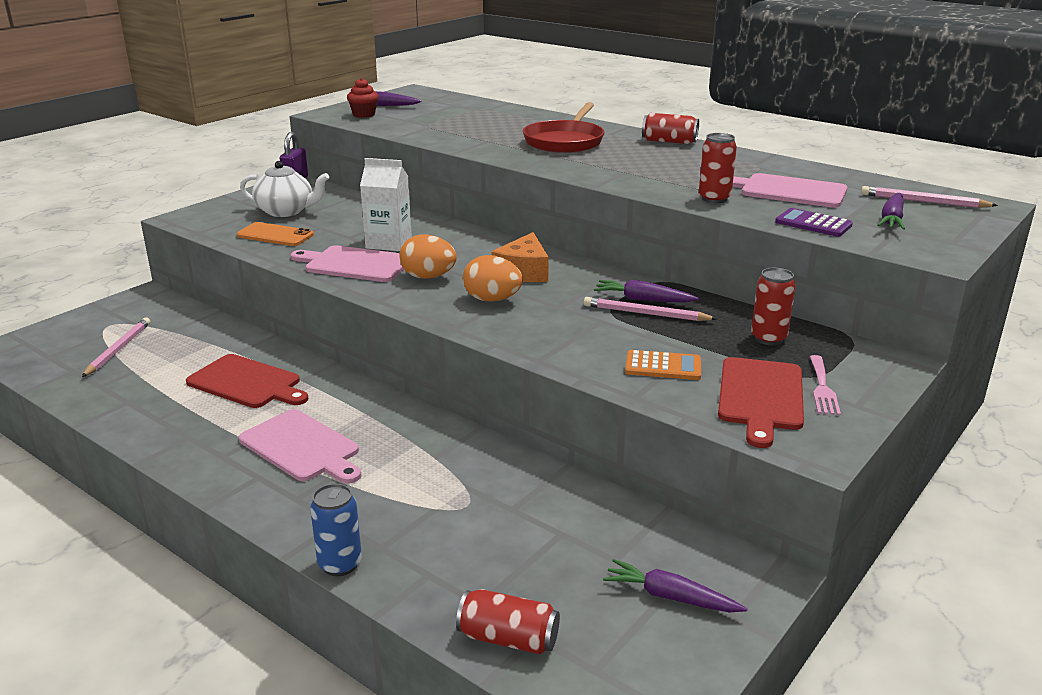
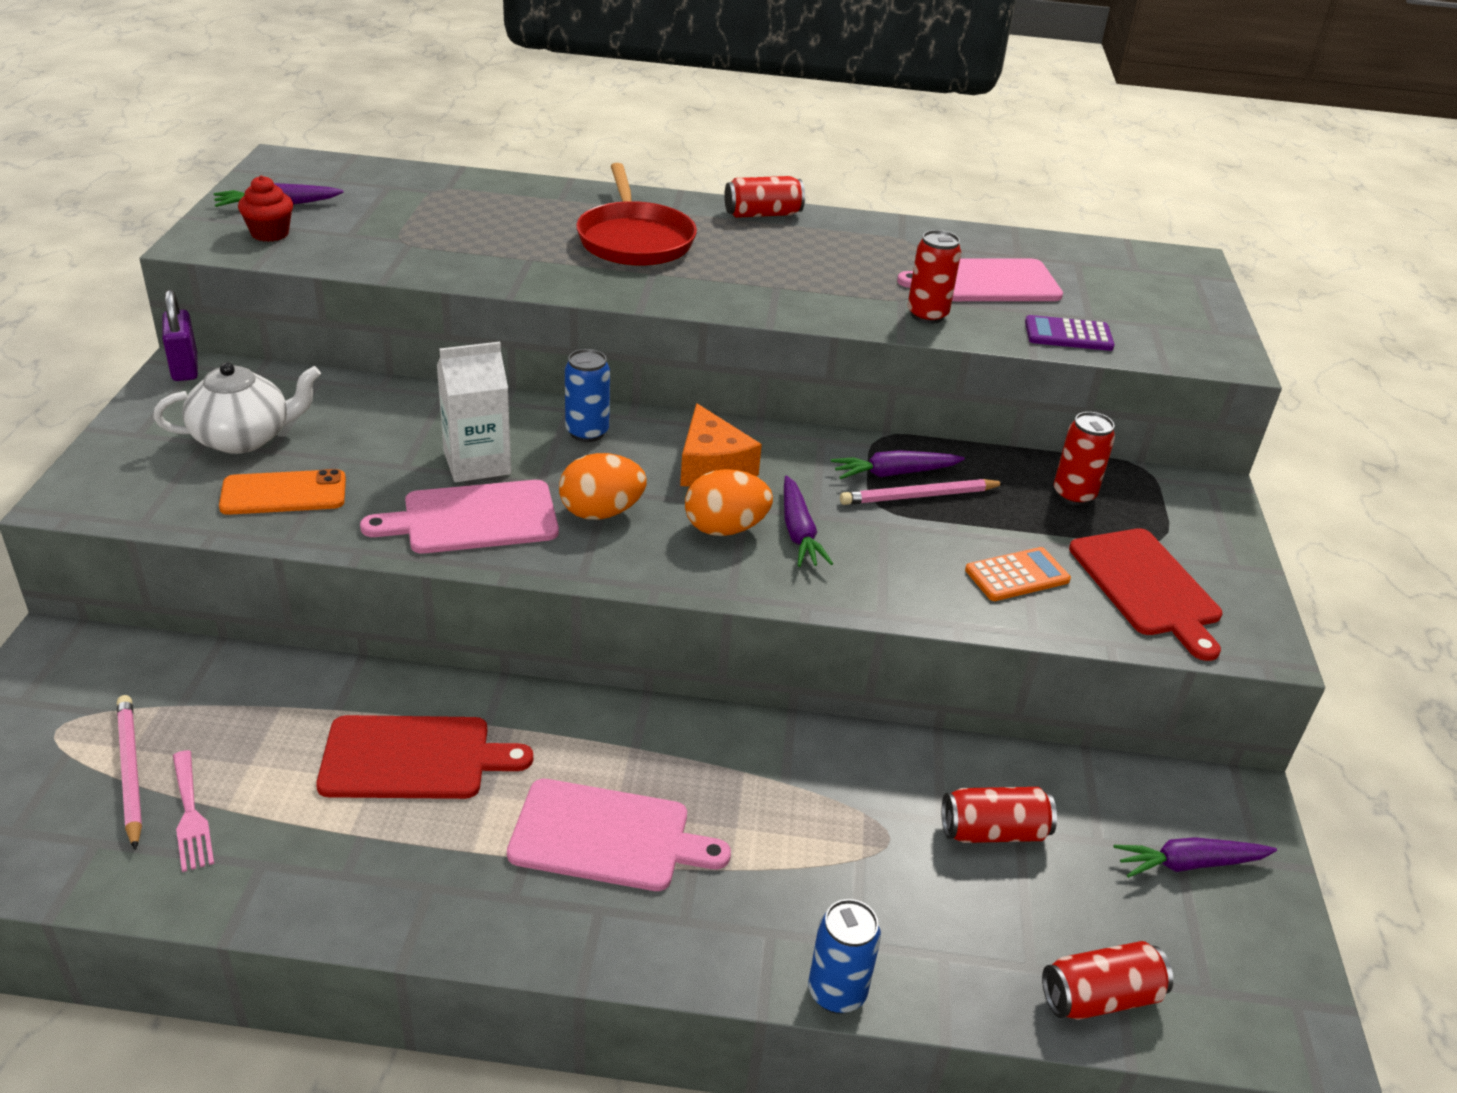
camera: 35 degrees left, 10 degrees up
(468, 243) = (587, 432): none -> blue can
(541, 527) = (993, 831): none -> red can
(822, 388) = (1186, 552): pink fork -> pink fork (190, 815)
(892, 219) = (1130, 307): purple carrot -> purple carrot (798, 532)
(924, 201) = (1128, 269): pink pencil -> none

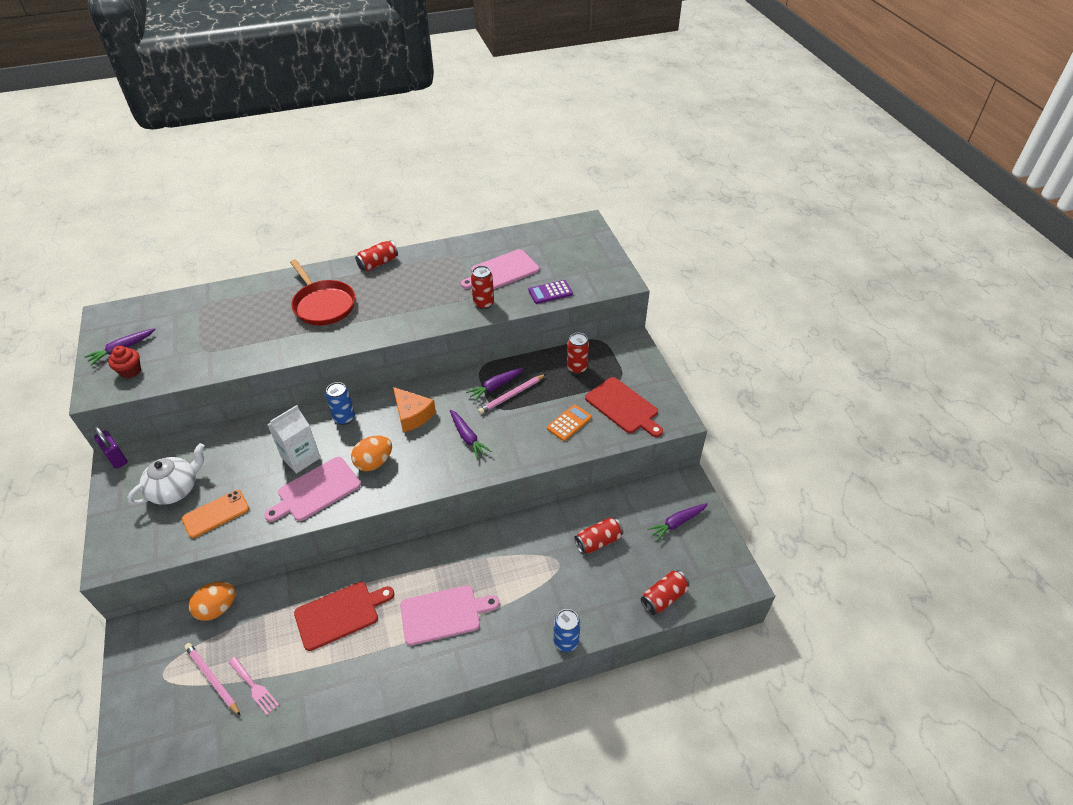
camera: 20 degrees left, 10 degrees up
(725, 529) = (434, 449): orange egg -> orange egg (217, 608)

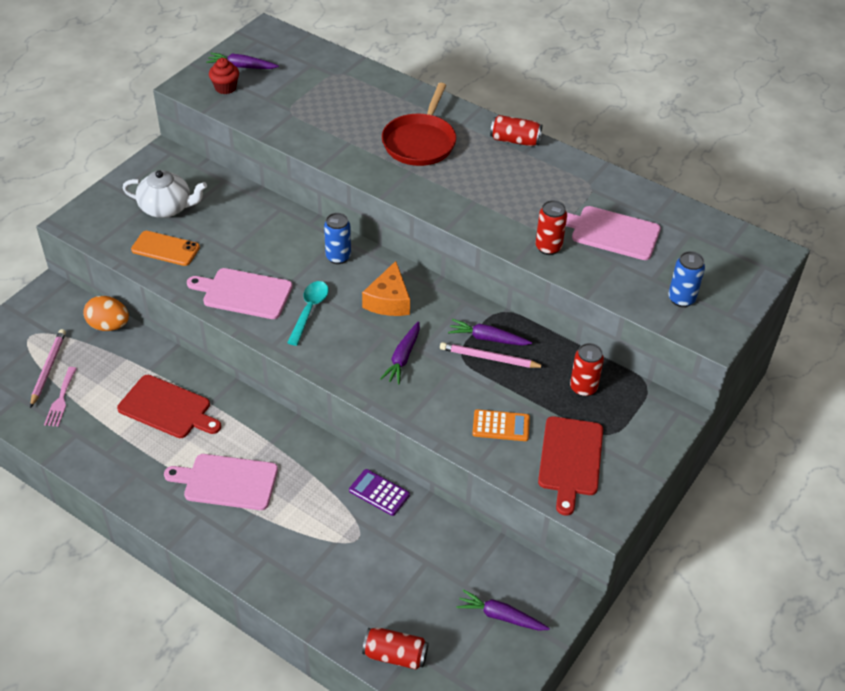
camera: 50 degrees right, 0 degrees up
(117, 458) = (164, 153): purple padlock -> none
(301, 457) = (268, 259): white carton -> none
(374, 462) = (309, 311): orange egg -> turquoise spoon
(443, 614) = (227, 482): pink cutting board -> pink cutting board turned 150 degrees clockwise
(550, 292) = (624, 288): purple calculator -> purple calculator (379, 493)
(566, 641) = (275, 597): blue can -> blue can (681, 299)
(598, 541) = (412, 557): red can -> none

